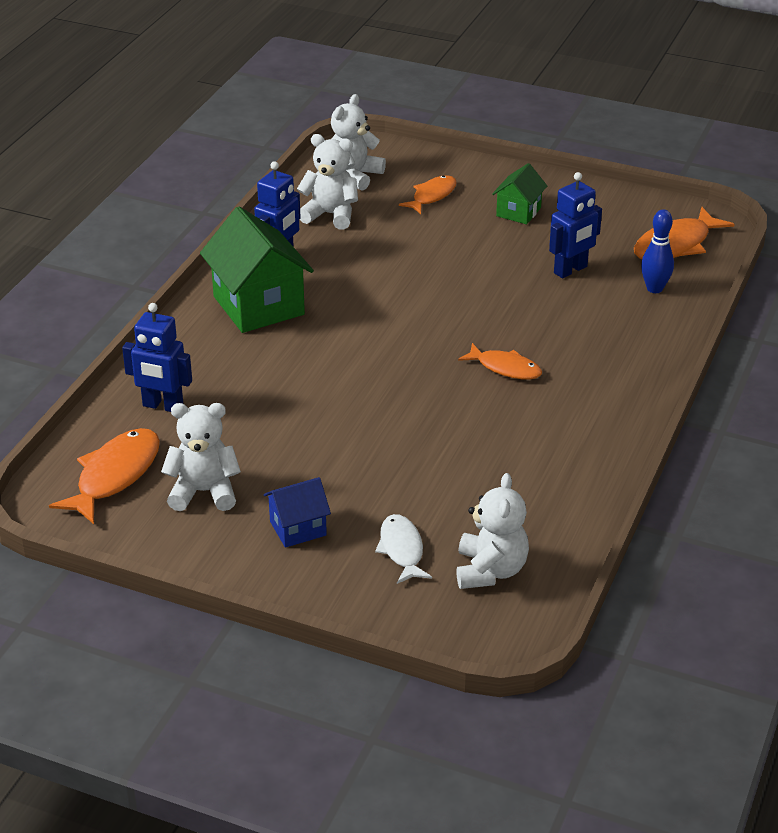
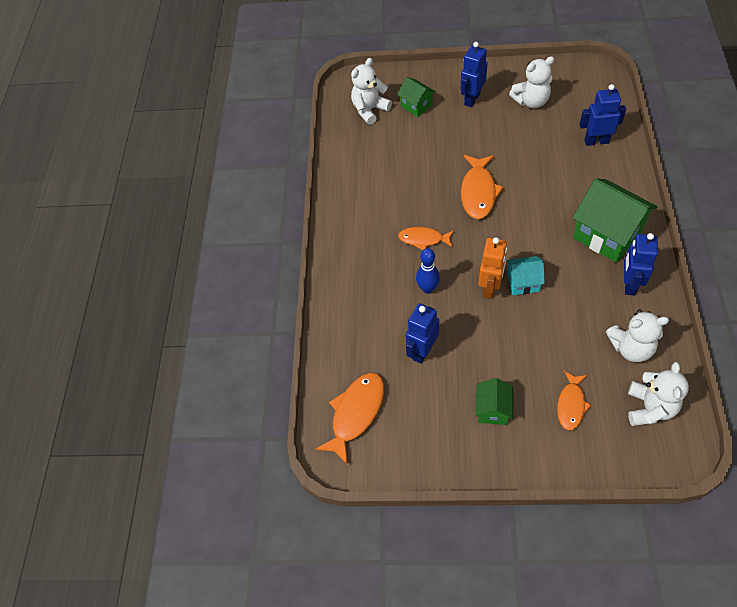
camera: 165 degrees right, 20 degrees up
(114, 475) = (581, 94): orange fish -> orange fish (478, 192)
(298, 528) = (472, 99): blue house -> blue robot
(402, 549) = (416, 106): white fish -> green house
(404, 293) = (523, 282): none -> turquoise house
(449, 299) = (490, 287): none -> orange robot
(490, 570) = (369, 110): white teddy bear -> white teddy bear turned 60 degrees clockwise
(654, 288) = (356, 353): blue bowling pin -> blue bowling pin (427, 288)

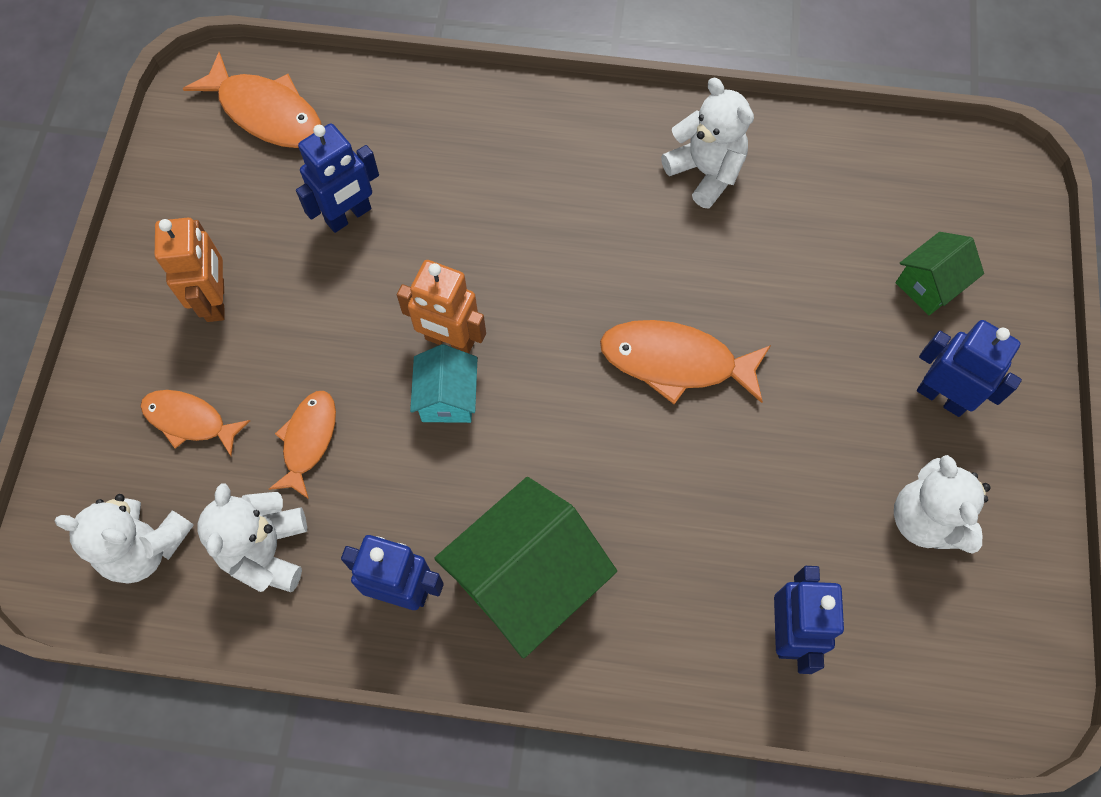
camera: 90 degrees right, 10 degrees up
(369, 110) = (923, 199): white teddy bear -> white teddy bear (705, 172)
(422, 351) = (349, 216): blue robot -> blue robot turned 105 degrees clockwise
(423, 239) = (578, 249): orange fish -> orange fish (308, 440)
(427, 288) = (469, 241): blue bowling pin -> none
(493, 410) = (216, 300): green house -> orange robot

